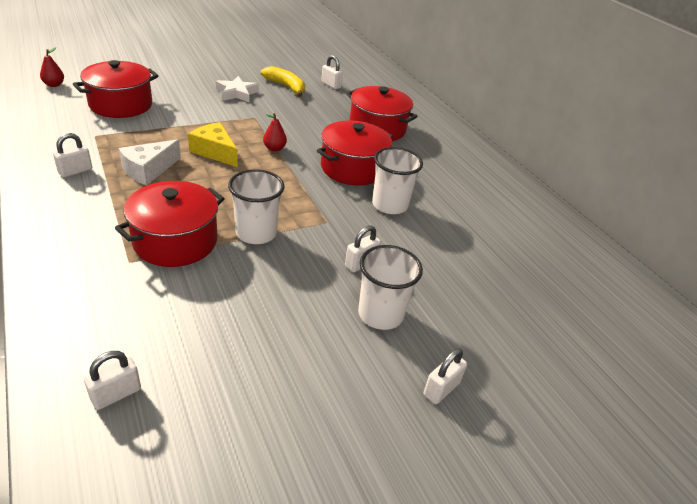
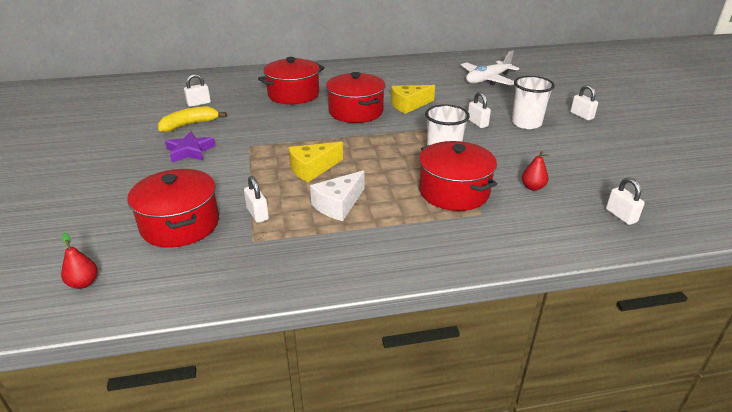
camera: 70 degrees left, 5 degrees down
(75, 171) = (331, 249): white padlock -> white padlock (257, 214)
(148, 170) = (338, 205): white cheese -> white cheese turned 75 degrees clockwise
(237, 93) = (190, 151): white star -> purple star
(274, 148) = (315, 140): red pear -> red pear (532, 187)
(389, 205) = (409, 105): white cup -> yellow cheese
(524, 278) = (487, 80): none -> white plane

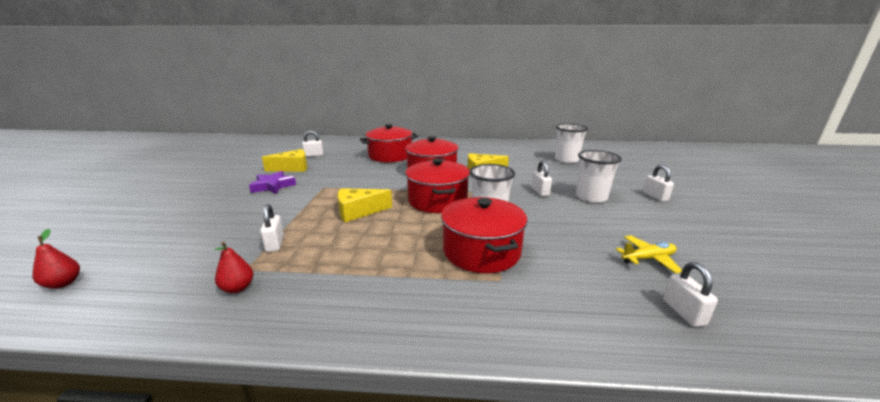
camera: 15 degrees right, 10 degrees down
(180, 224) = (202, 243): red pot -> red pot (437, 201)
(189, 124) = (292, 168): yellow banana -> yellow cheese
(338, 205) = (355, 247): white cheese -> none
(487, 80) = (566, 160): white plane -> white cup
(532, 187) = (574, 259): red pear -> red pear (238, 288)
(588, 178) = (648, 259): none -> yellow plane

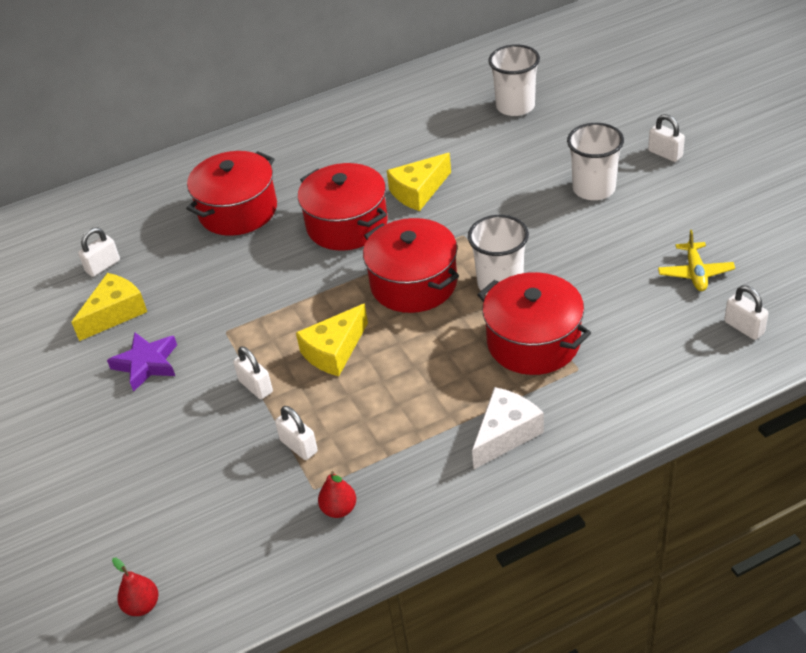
camera: 25 degrees left, 20 degrees up
(401, 297) = (505, 434): none -> white cheese
(540, 192) = (527, 205): white padlock -> white padlock (256, 386)
(648, 259) = (695, 273): yellow plane -> yellow plane turned 135 degrees clockwise

